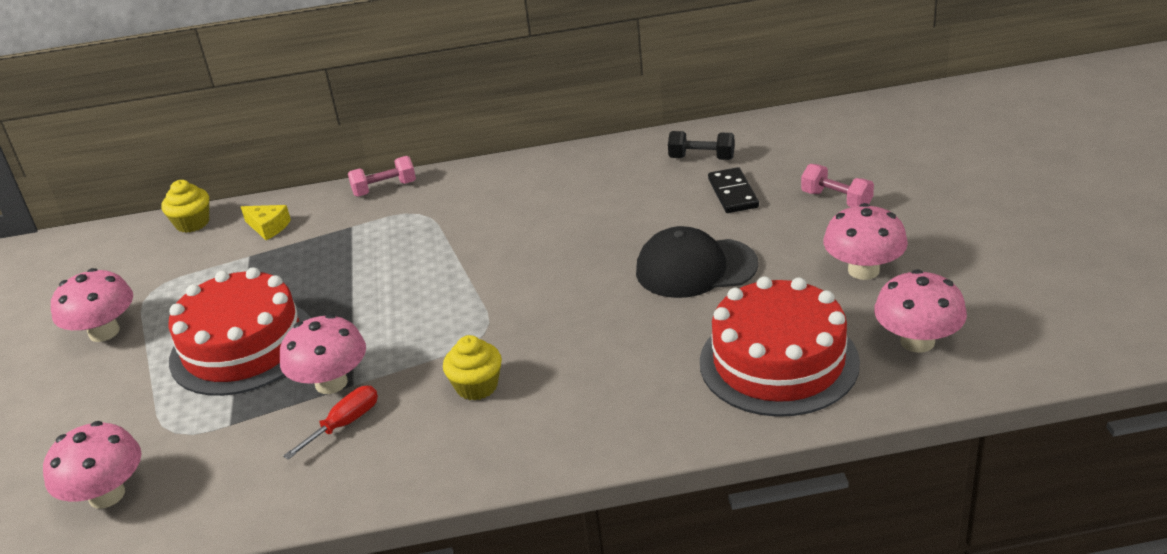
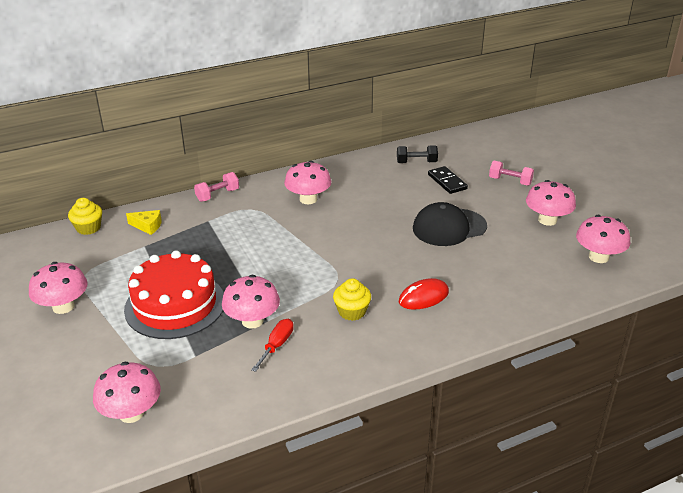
camera: 20 degrees left, 0 degrees up
(507, 205) = (308, 199): none -> pink mushroom
(595, 376) = (423, 297): none -> red mouse
(778, 362) = (528, 276): red cake -> none

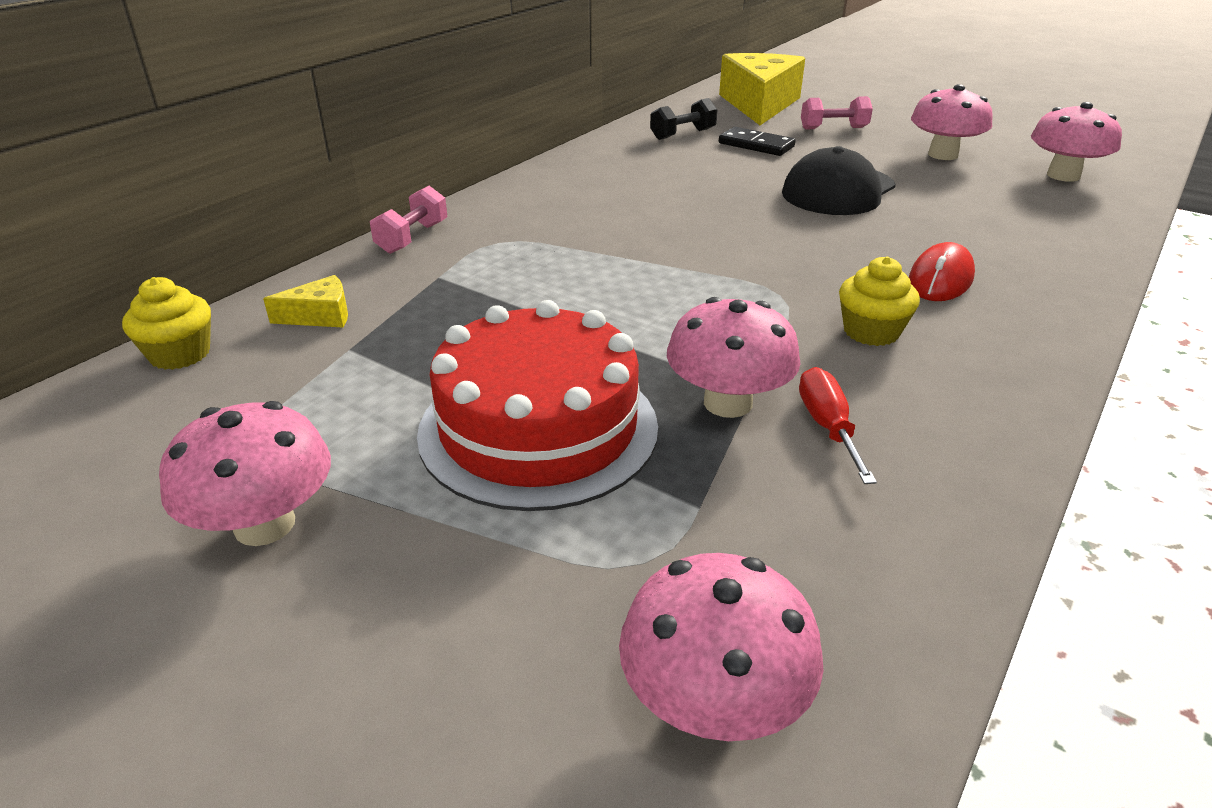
camera: 30 degrees left, 0 degrees up
(308, 199) = (582, 207): pink mushroom -> none
(491, 149) = (759, 104): none -> yellow cheese

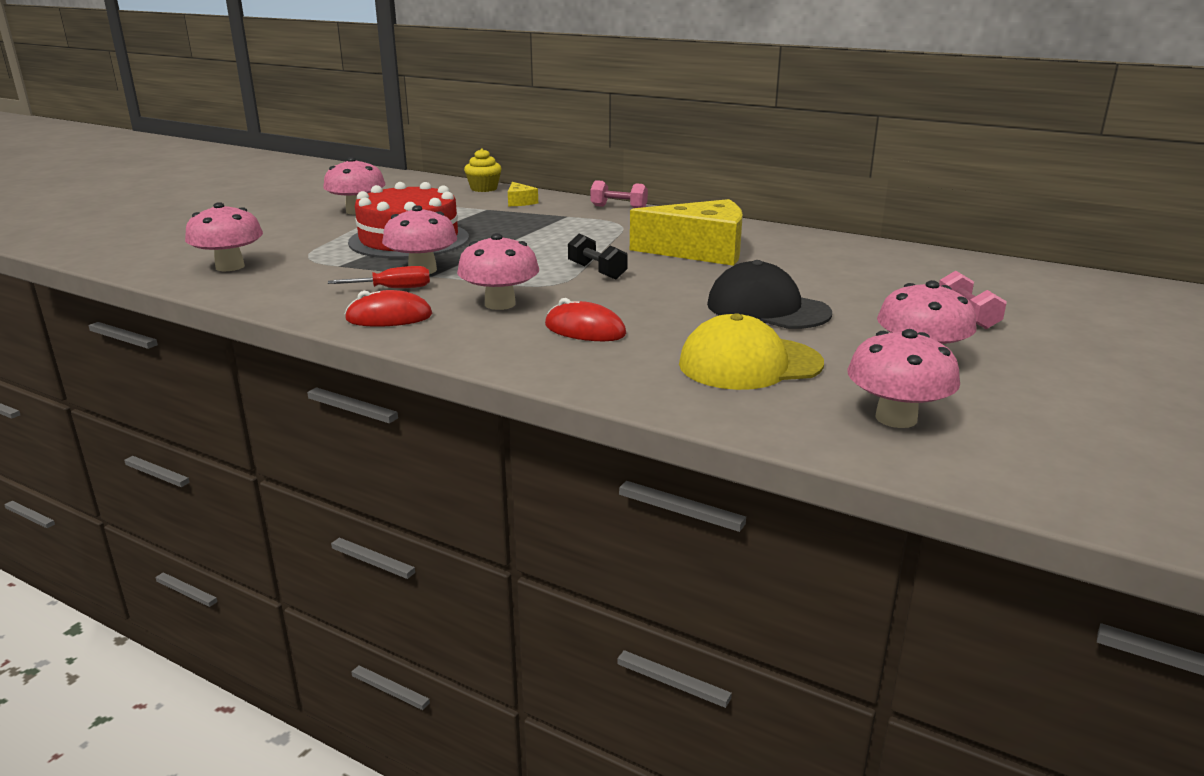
camera: 85 degrees right, 10 degrees down
(683, 134) = (881, 260): black dumbbell -> black dumbbell (597, 271)
(756, 145) = (874, 284): black domino -> none
(759, 104) = (1022, 288): yellow cheese -> yellow cheese (700, 251)
(871, 332) = (500, 304): yellow cupcake -> pink mushroom
(960, 421) = (389, 317): none -> red mouse
(989, 210) = (749, 364): none -> yellow cap

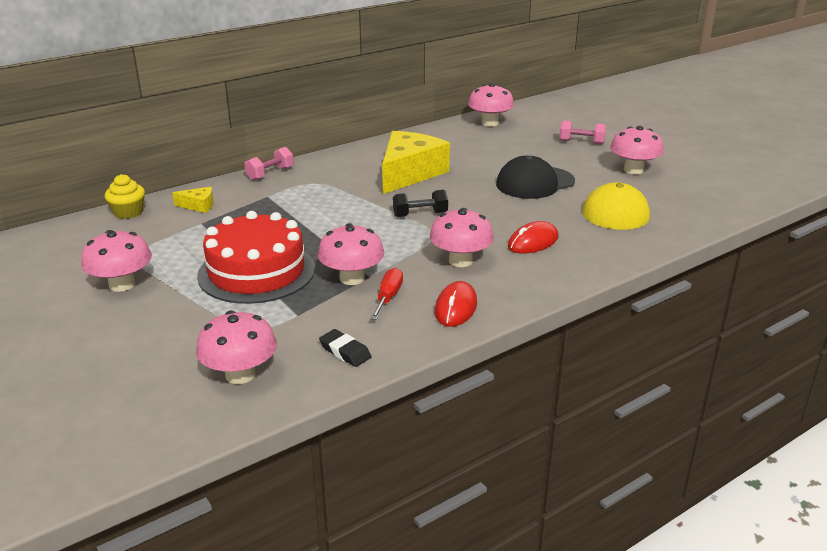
camera: 65 degrees left, 5 degrees up
(279, 291) = (345, 352): none -> black eraser
(896, 418) = (698, 195): pink mushroom -> pink mushroom (490, 123)

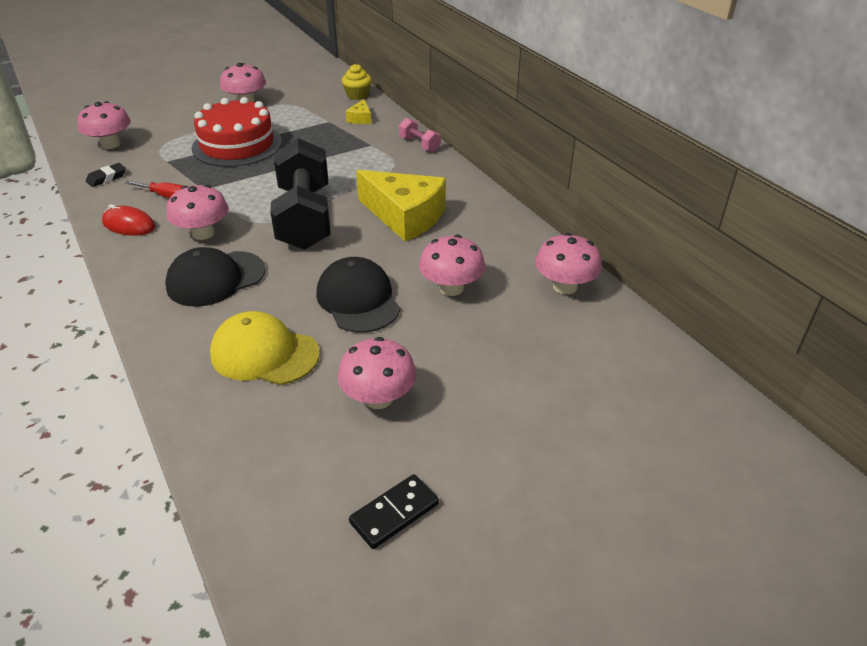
camera: 95 degrees right, 10 degrees up
(352, 278) = (204, 181): pink mushroom -> pink mushroom (451, 288)
(420, 214) = (304, 217): black dumbbell -> black dumbbell, size x2.35
(533, 242) = (216, 279): red mouse -> black cap
(581, 142) = (490, 364): pink dumbbell -> none
(716, 161) = (394, 513): none -> black domino

